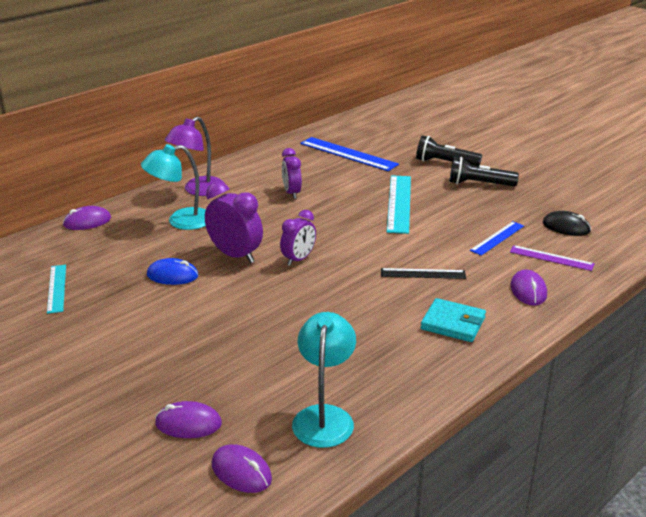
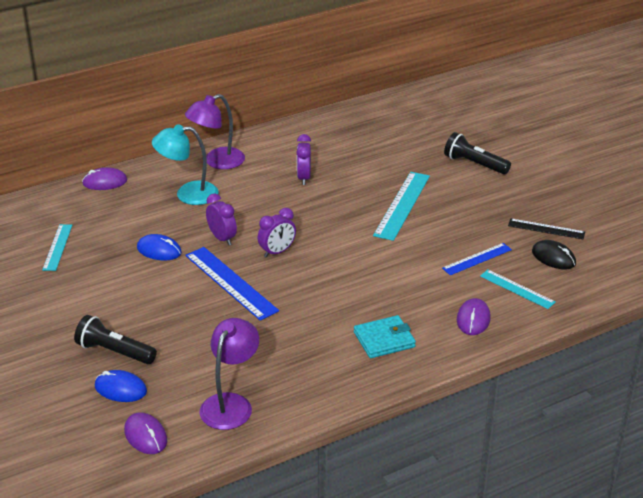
camera: 15 degrees right, 5 degrees up
(188, 423) = (120, 389): purple mouse -> blue mouse
(235, 255) = (222, 238): purple clock -> purple clock, size x0.67
(324, 416) = (230, 403): turquoise lamp -> purple lamp
(348, 154) = (381, 139): blue ruler -> blue ruler (230, 283)
(423, 273) = (384, 285): black ruler -> black ruler (546, 229)
(453, 323) = (384, 340): turquoise wallet -> turquoise wallet turned 60 degrees counterclockwise
(479, 184) = (495, 194): black flashlight -> black flashlight (114, 352)
(551, 258) = (517, 289): purple ruler -> turquoise ruler

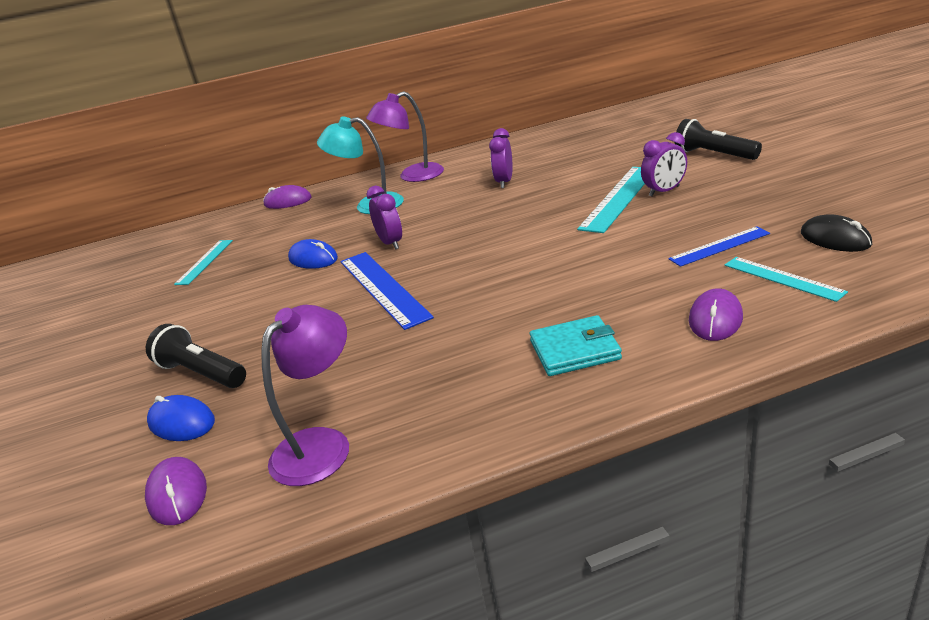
camera: 15 degrees right, 5 degrees down
(277, 252) = (452, 253): purple clock -> purple clock (664, 191)
(546, 229) = (818, 208): black ruler -> none

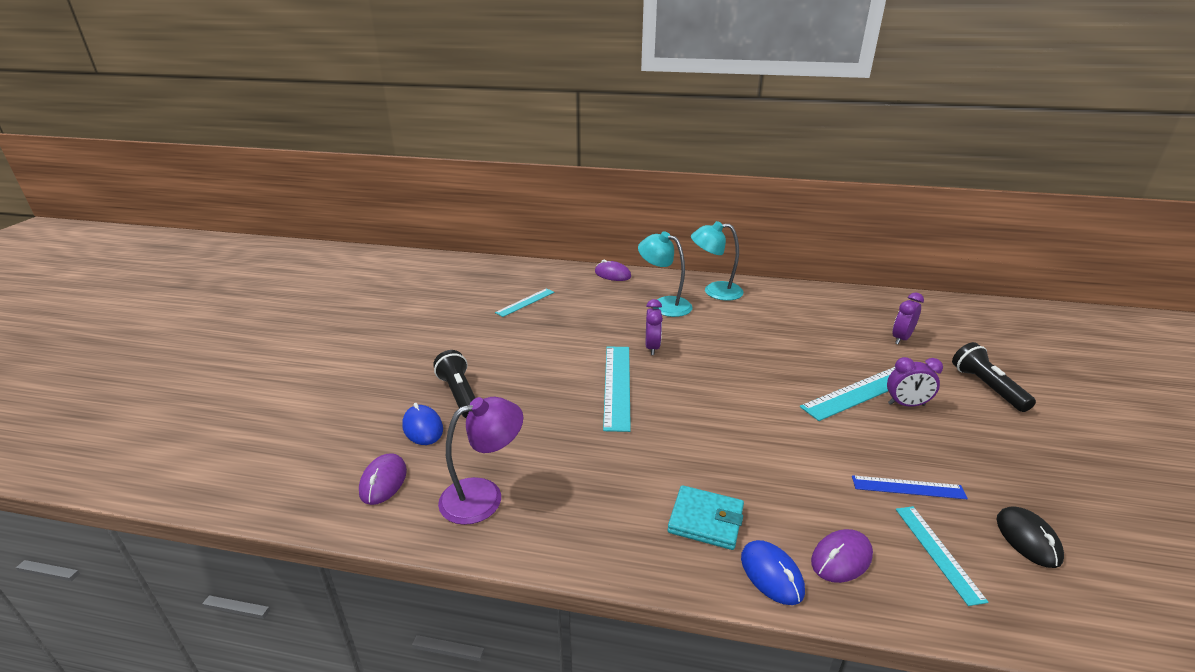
camera: 25 degrees right, 0 degrees up
(313, 259) = (591, 335): blue mouse -> blue mouse (771, 574)
(383, 288) = (617, 385): blue ruler -> turquoise ruler
(412, 176) = (714, 291): purple lamp -> turquoise lamp
(504, 182) = (779, 330): purple clock -> purple clock (901, 338)

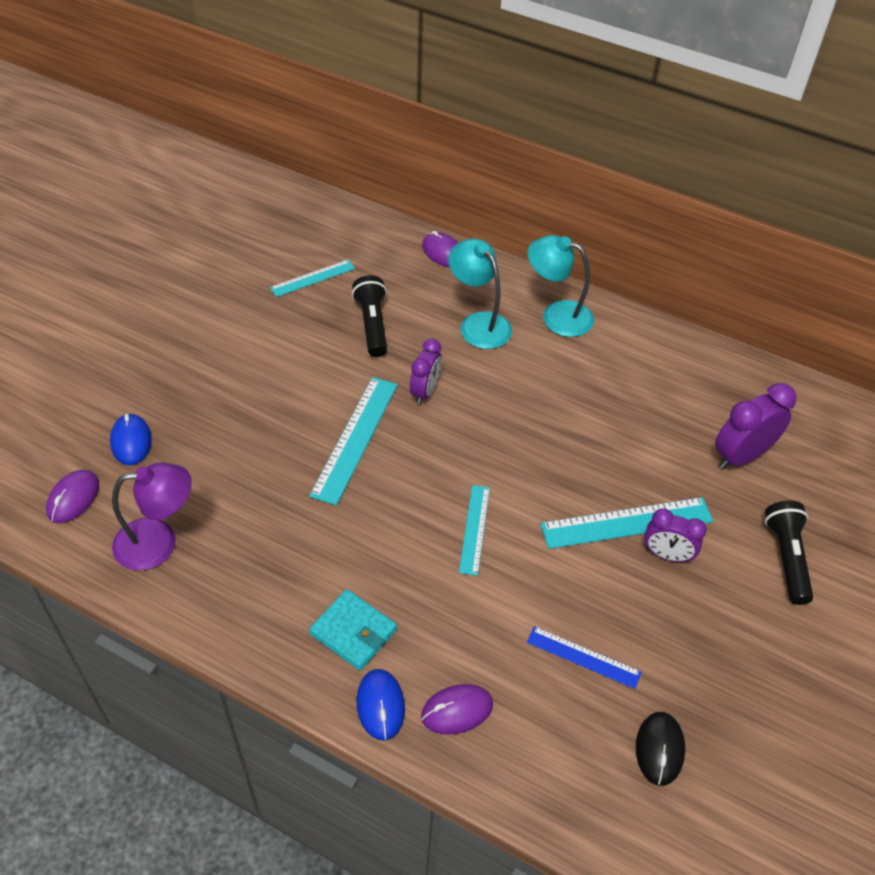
camera: 15 degrees right, 20 degrees up
(460, 395) = (183, 406): black flashlight -> black flashlight (372, 325)
(901, 338) = (741, 456): purple clock -> purple clock, size x1.50
(938, 552) = (556, 734): turquoise ruler -> turquoise ruler (475, 529)

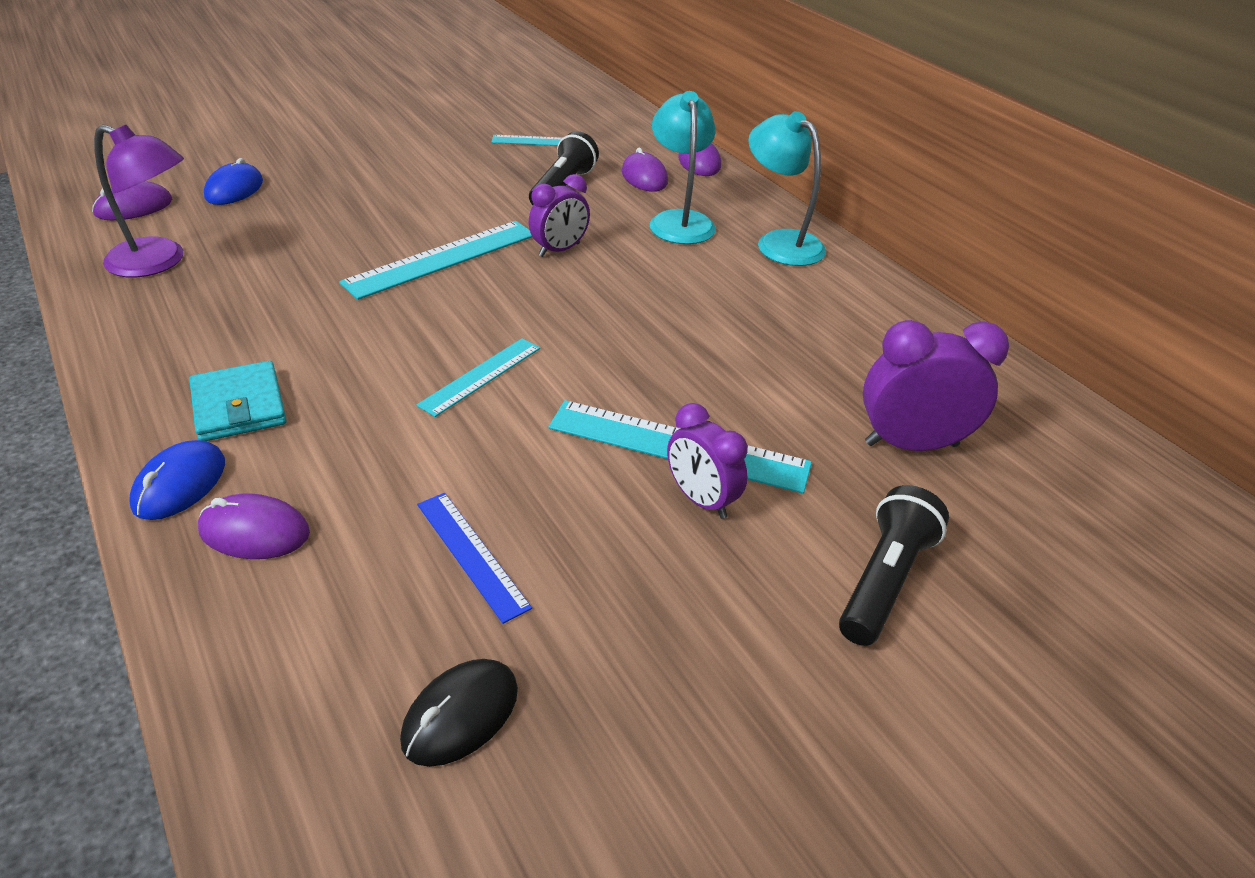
camera: 30 degrees right, 10 degrees down
(419, 287) = (644, 177): none -> purple mouse

